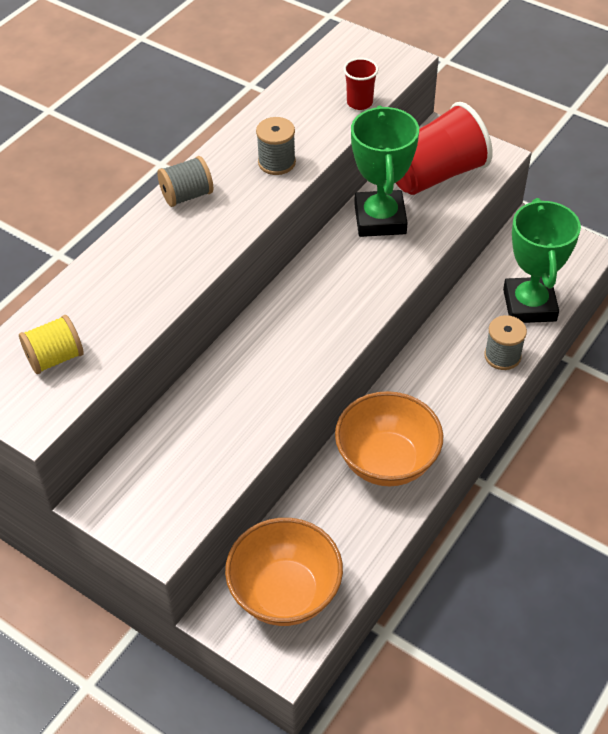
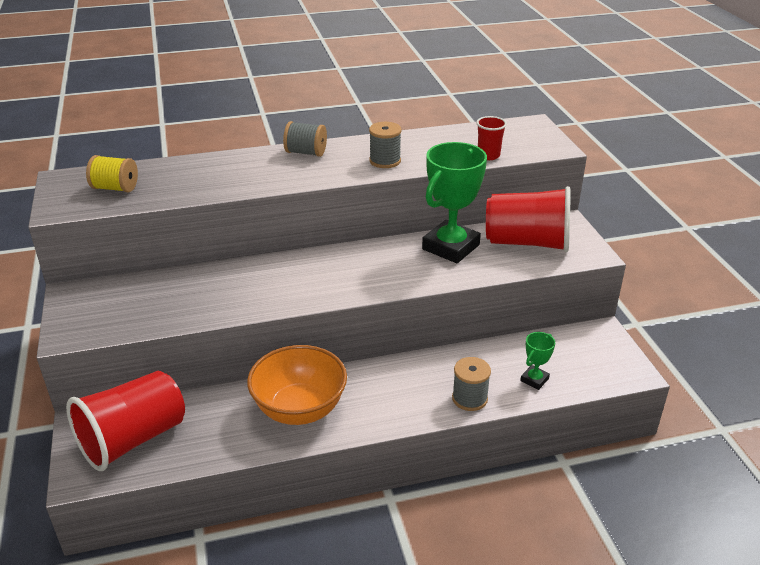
camera: 40 degrees right, 15 degrees down
(285, 593) = (133, 439): orange bowl -> red cup
(529, 305) = (534, 380): green trophy -> green trophy, size x0.46

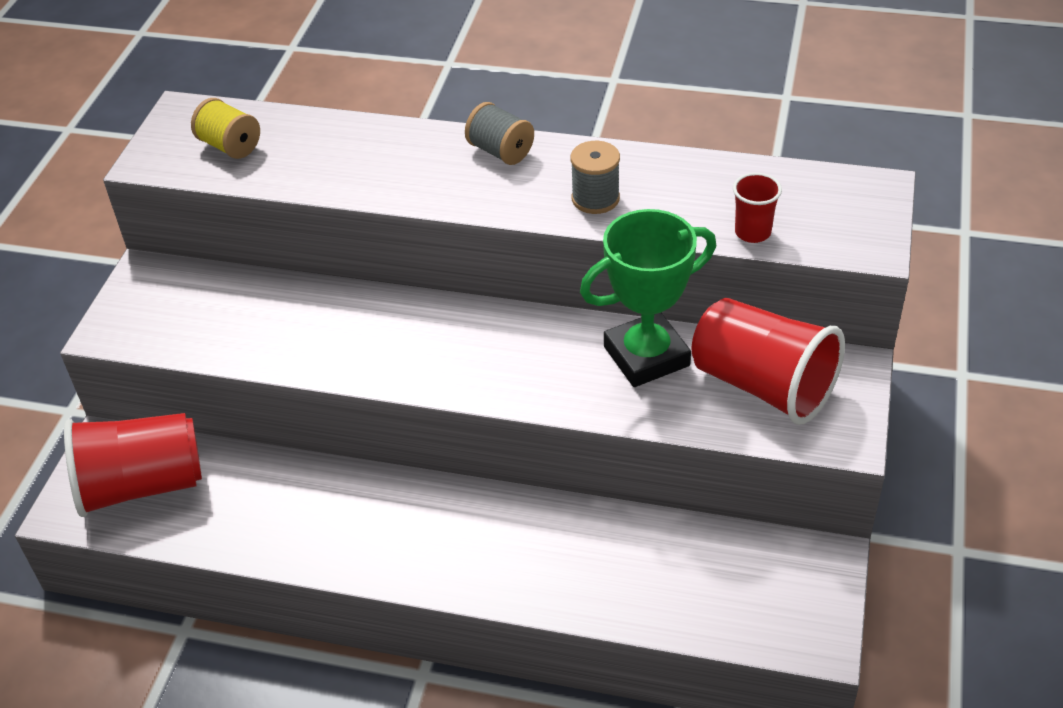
camera: 30 degrees right, 10 degrees up
(299, 409) = (344, 519): orange bowl -> none
(469, 398) = (560, 589): grey spool -> none
(534, 380) = (668, 596): green trophy -> none

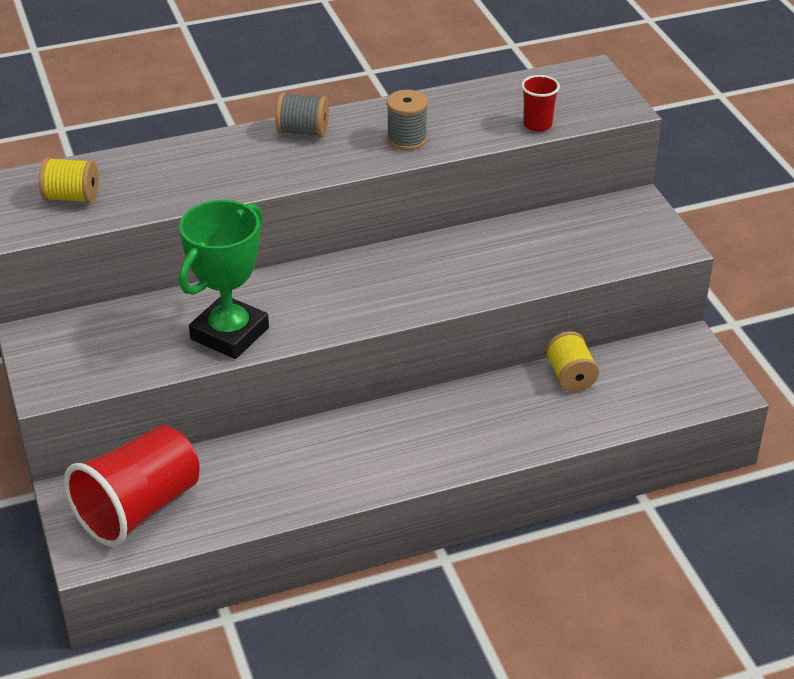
camera: 35 degrees left, 5 degrees down
(646, 356) = (496, 246): green trophy -> green trophy (229, 333)
(658, 539) = (570, 376): none -> yellow spool
(763, 385) = (591, 235): red cup -> none

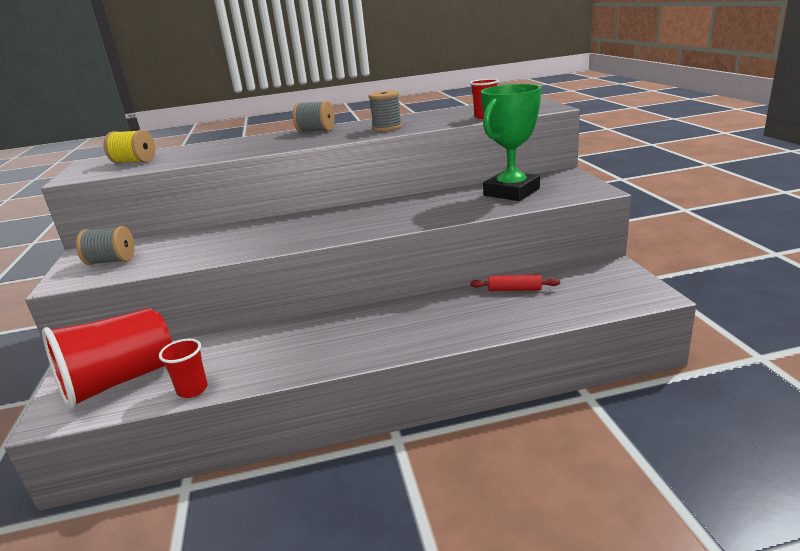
camera: 10 degrees right, 15 degrees down
(85, 353) = (111, 261): none -> grey spool
(229, 333) = (228, 247): green trophy -> green trophy (511, 192)
(233, 519) = (192, 389): none -> red cup
(570, 376) = (514, 289): yellow spool -> red rolling pin

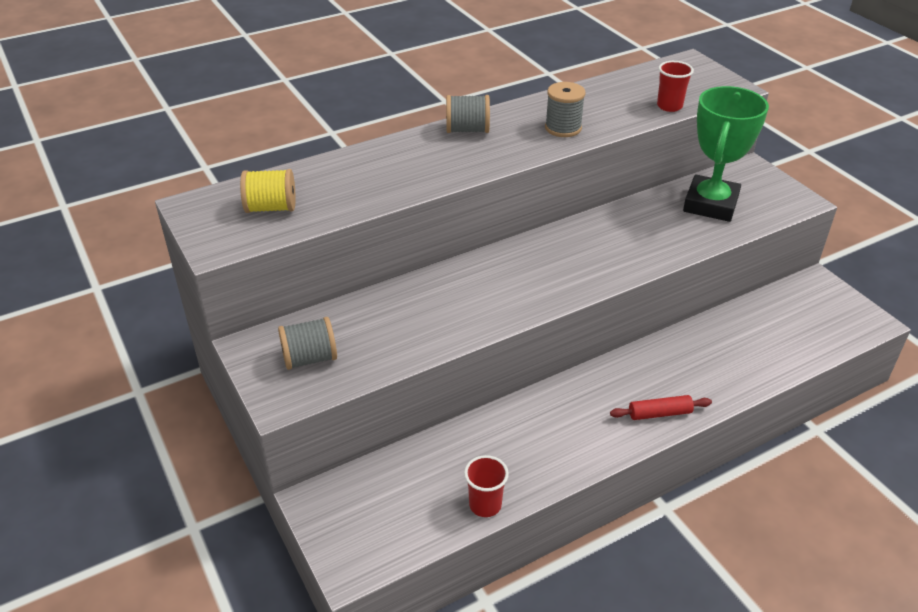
camera: 20 degrees left, 15 degrees up
(120, 381) = (389, 507): red cup -> none
(514, 289) = (734, 324): red rolling pin -> red rolling pin (659, 413)

